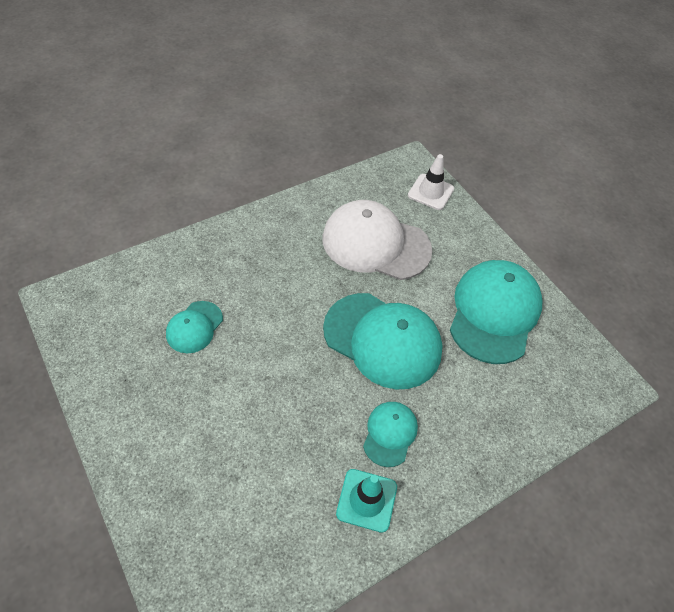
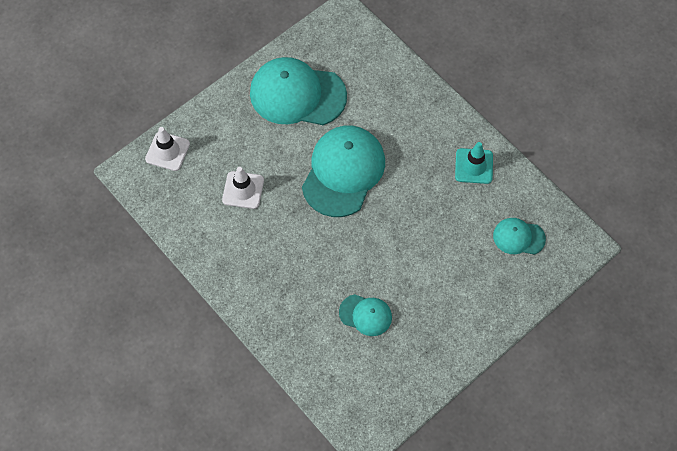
camera: 95 degrees left, 10 degrees up
(375, 244) = (243, 190): white cap -> white traffic cone
(390, 434) = (422, 157): turquoise cap -> turquoise cap (518, 237)

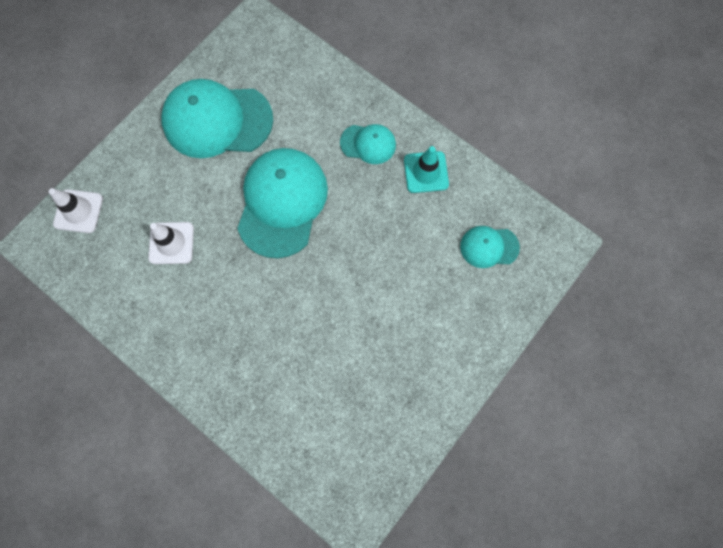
camera: 10 degrees left, 10 degrees up
(365, 315) = (333, 369): turquoise cap -> turquoise cap (368, 144)

